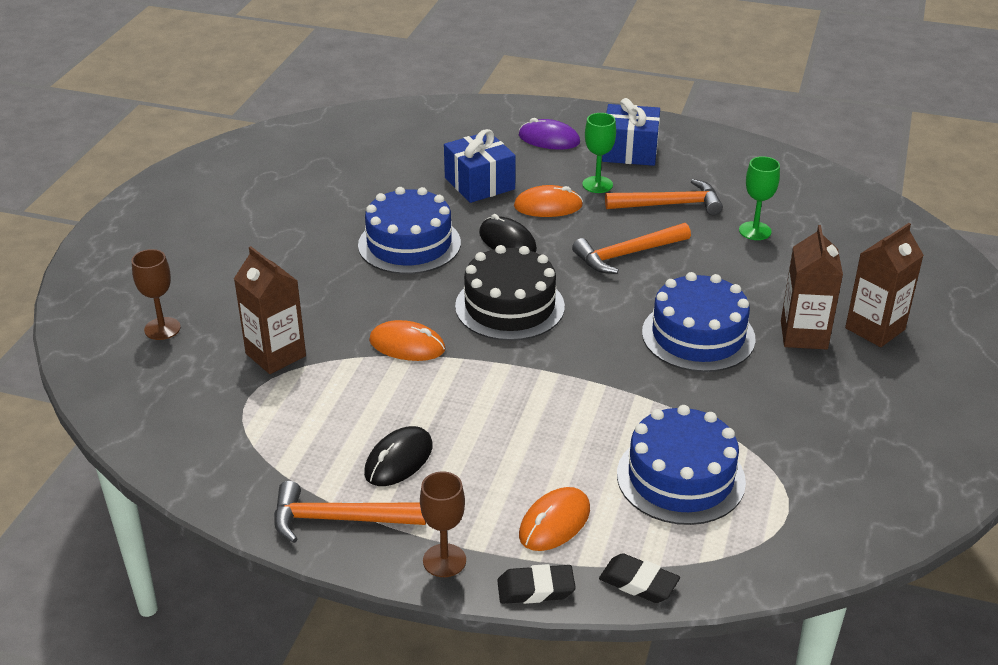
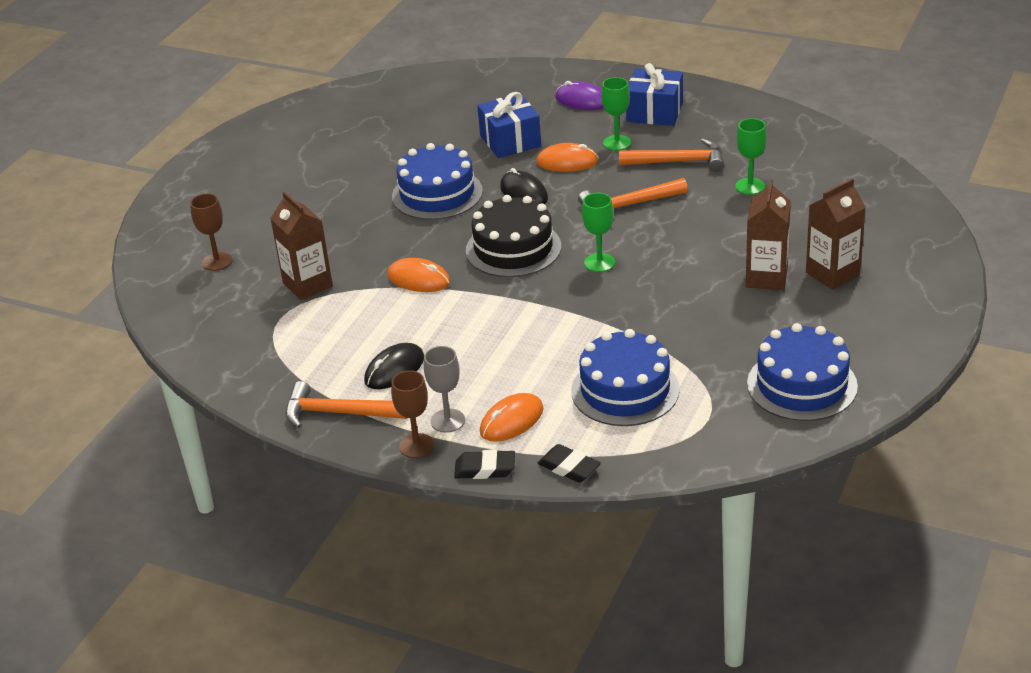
camera: 10 degrees right, 0 degrees up
(476, 525) = (447, 421): none -> grey goblet
(612, 321) = (599, 263): none -> green goblet
(698, 335) = (672, 276): blue cake -> blue cake (802, 385)

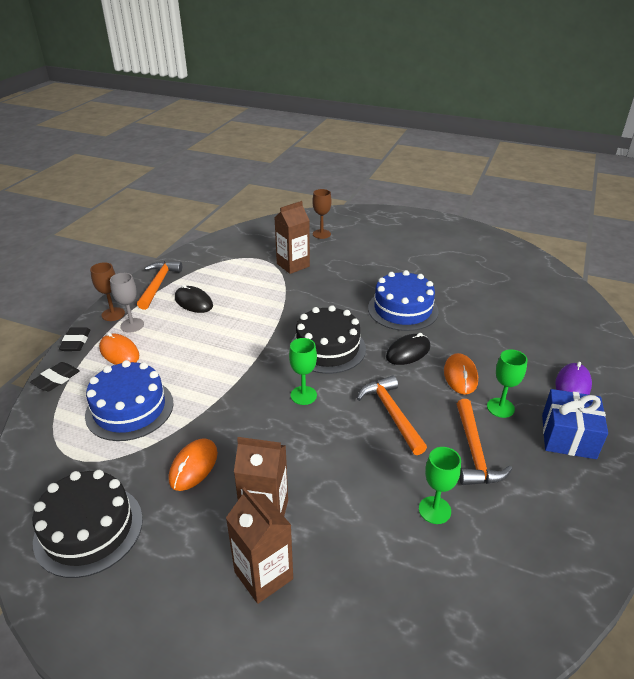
camera: 85 degrees right, 0 degrees up
(419, 279) = (293, 306): orange mouse -> orange mouse (193, 466)
(510, 141) = (488, 343): blue gift -> none
(802, 385) = (89, 529): blue cake -> black cake

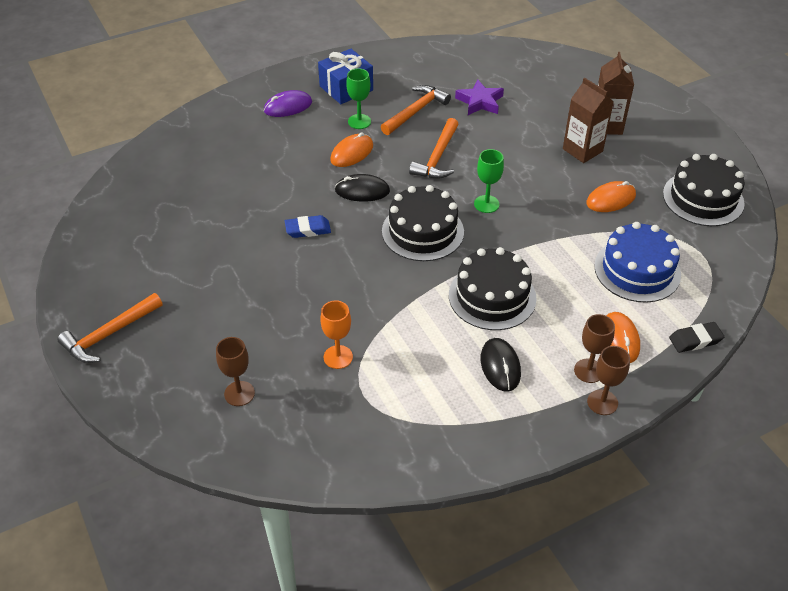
camera: 140 degrees left, 10 degrees up
(76, 342) = (661, 381): black eraser -> none
(132, 325) = (588, 371): grey goblet -> brown goblet
(158, 284) = (522, 424): orange hammer -> orange hammer (109, 334)
(233, 334) = (492, 296): none -> black cake
(293, 265) = (338, 357): brown carton -> orange goblet
(403, 309) = (308, 229): blue cake -> blue eraser
(434, 510) = (480, 102): green goblet -> purple star

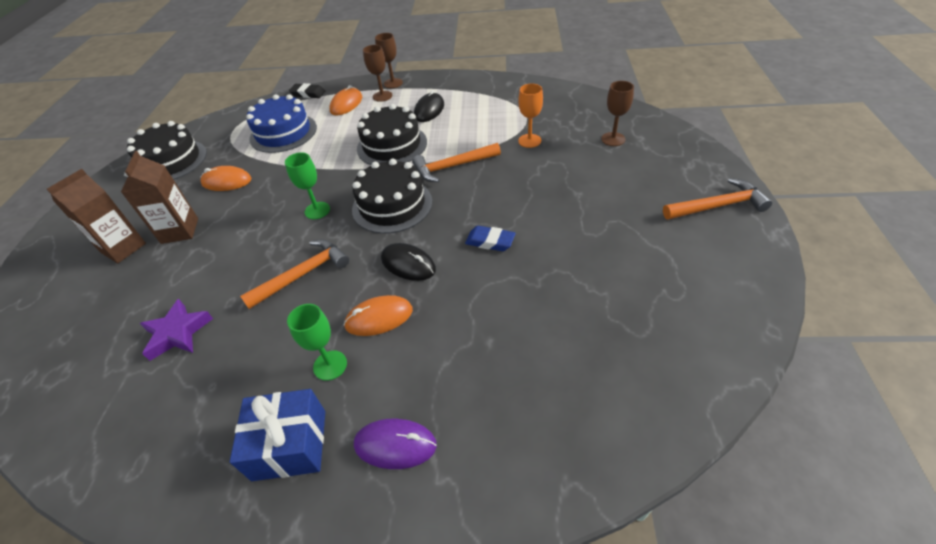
camera: 145 degrees left, 0 degrees up
(415, 111) = (255, 351): orange hammer -> orange hammer (452, 167)

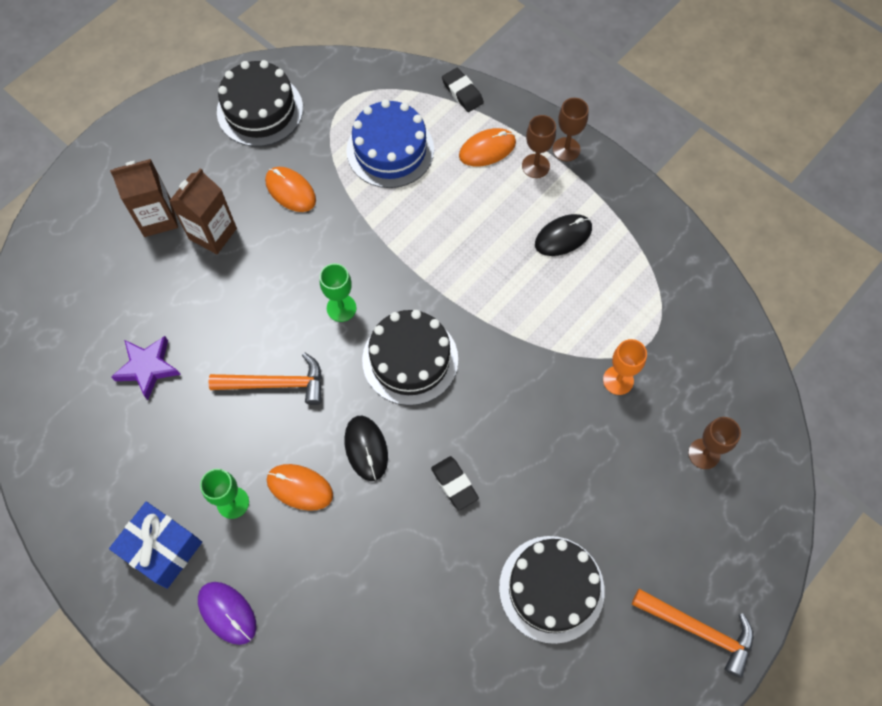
camera: 35 degrees right, 20 degrees up
(392, 145) = (478, 266): black cake -> black cake (551, 588)
(452, 167) = (508, 353): orange hammer -> none
(490, 241) = (454, 484): blue eraser -> black eraser

